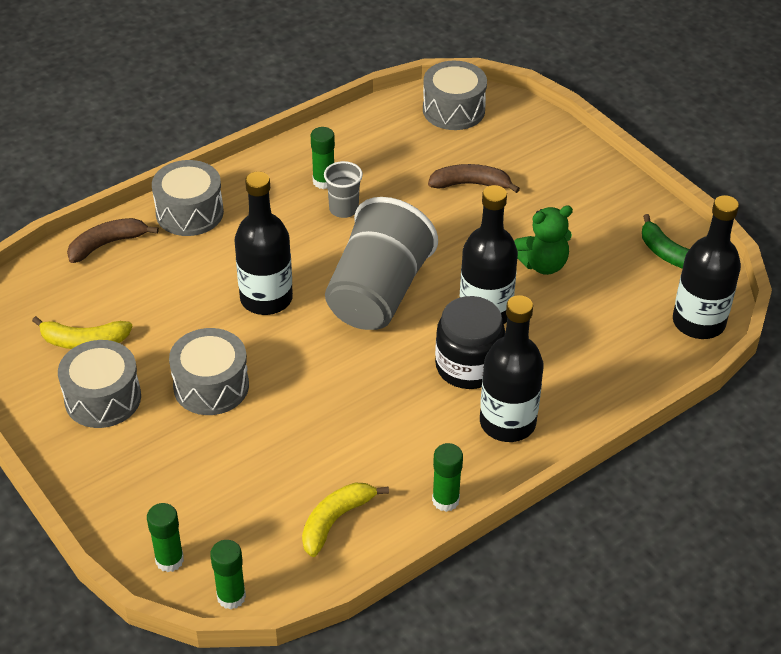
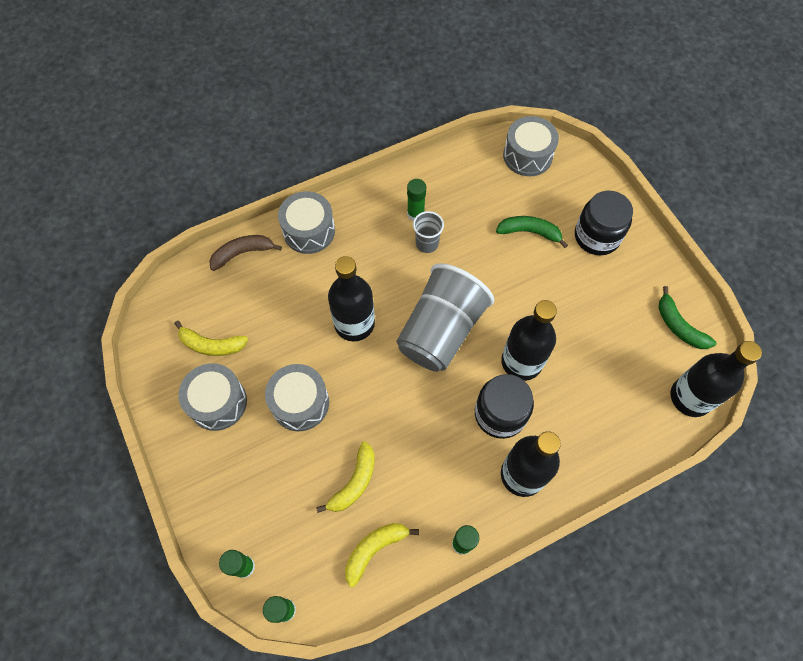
camera: 10 degrees right, 20 degrees up
(296, 457) = (354, 482): none -> yellow banana
(471, 184) = (529, 232): brown banana -> green banana
(543, 264) = (574, 320): green teddy bear -> none
(554, 179) = (597, 236): none -> black jar

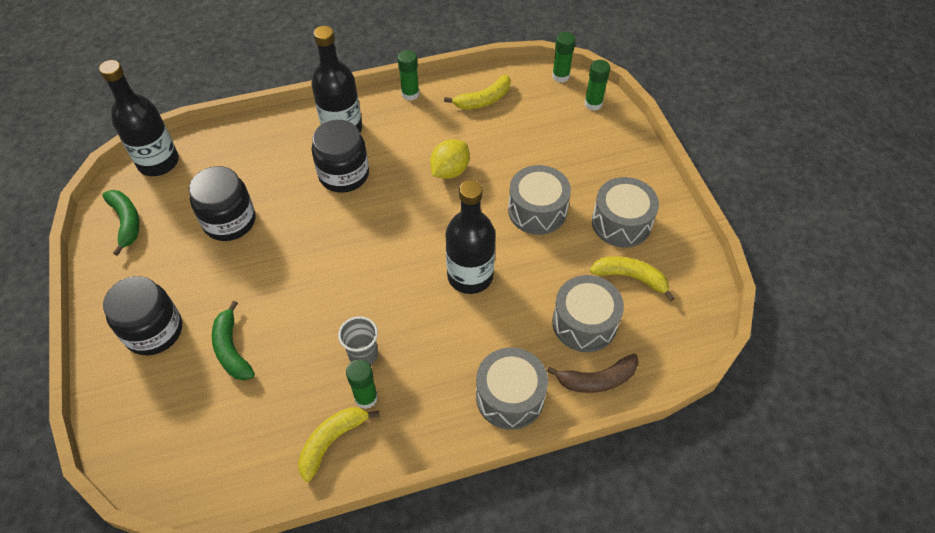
camera: 170 degrees left, 10 degrees down
(354, 482) = (493, 144): yellow banana -> yellow banana (332, 441)
(394, 437) = (450, 171): none -> yellow lemon
(440, 331) = (377, 254): grey cup -> none
(521, 362) = (304, 214): black bottle -> none
(527, 155) = (181, 463): grey drum -> grey drum (584, 323)
(529, 232) = (231, 349): green banana -> green banana turned 45 degrees clockwise
(586, 342) = (229, 221): none -> black jar

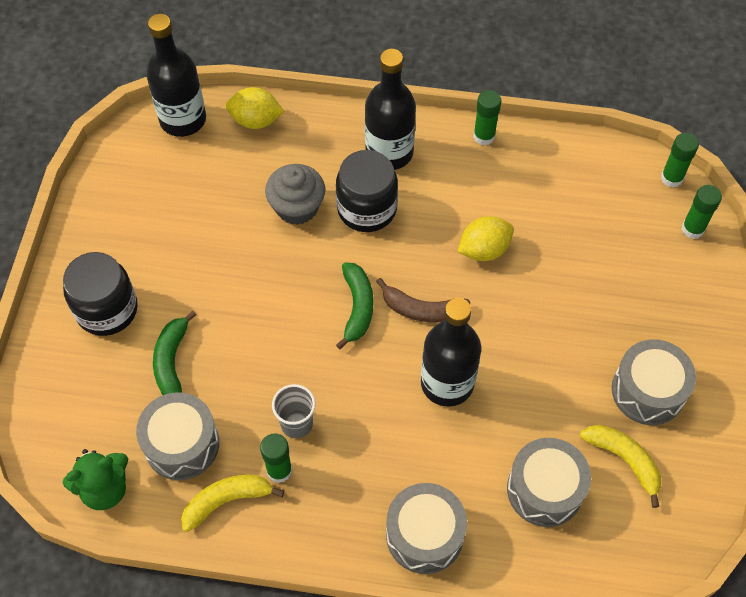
camera: 25 degrees right, 5 degrees up
(126, 222) = (126, 177): green banana -> green banana (357, 307)
(216, 478) = (105, 488): none -> green teddy bear
(222, 142) = (256, 120): none -> yellow lemon
(229, 221) = (226, 217): black jar -> none
(286, 193) = (297, 207): none -> grey cupcake
(483, 100) = (564, 175): yellow banana -> none
(537, 210) = (558, 337): grey drum -> grey drum (182, 444)
(597, 380) = (526, 558): brown banana -> brown banana (422, 309)

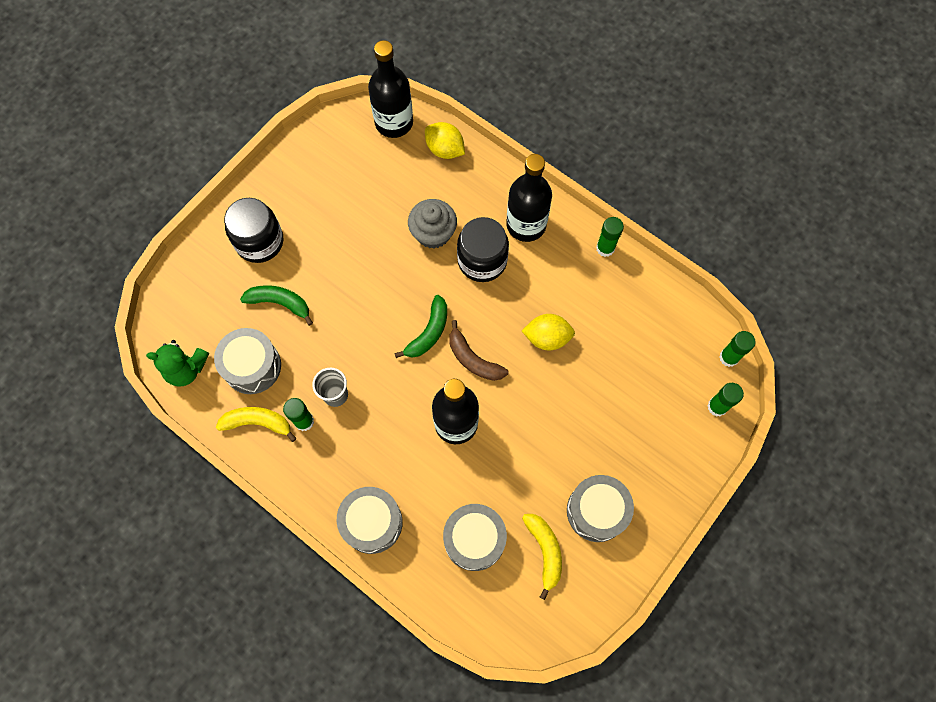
camera: 30 degrees right, 10 degrees up
(172, 361) = (280, 303): green banana -> green banana turned 75 degrees clockwise

